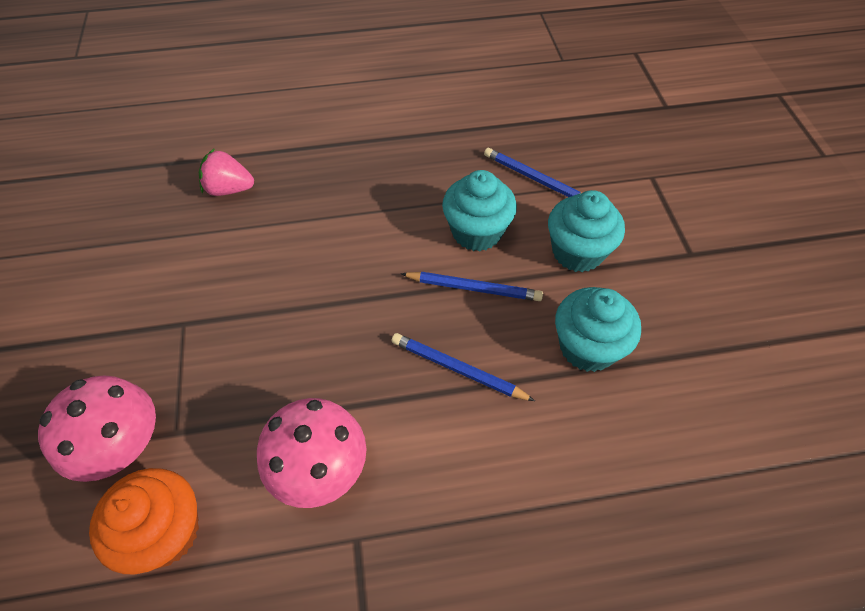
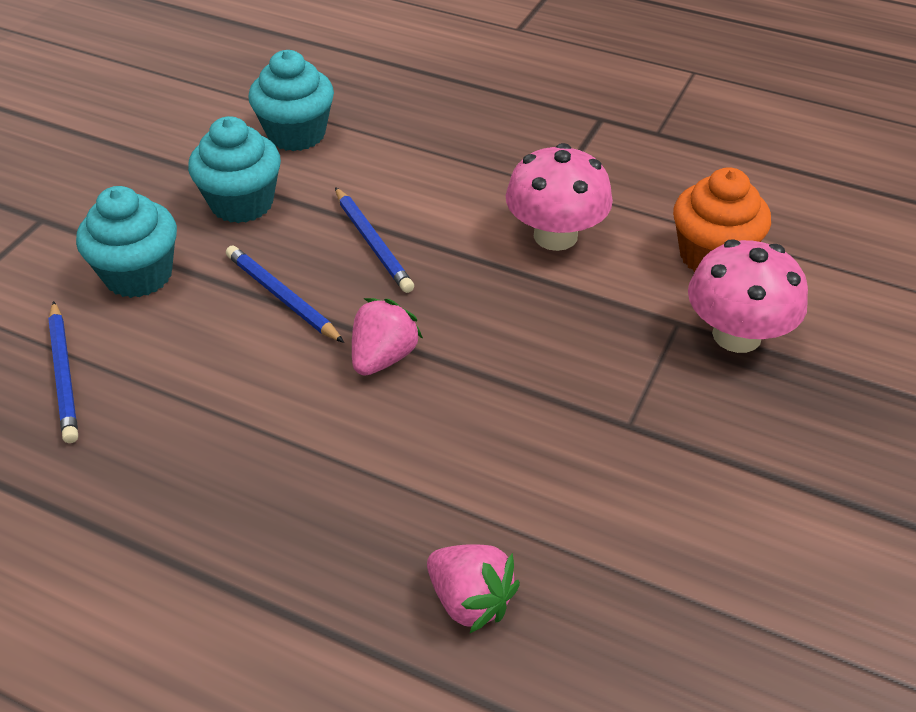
camera: 145 degrees left, 10 degrees down
(371, 283) = (383, 357): none -> pink strawberry
(476, 232) = (210, 350): turquoise cupcake -> turquoise cupcake (296, 134)

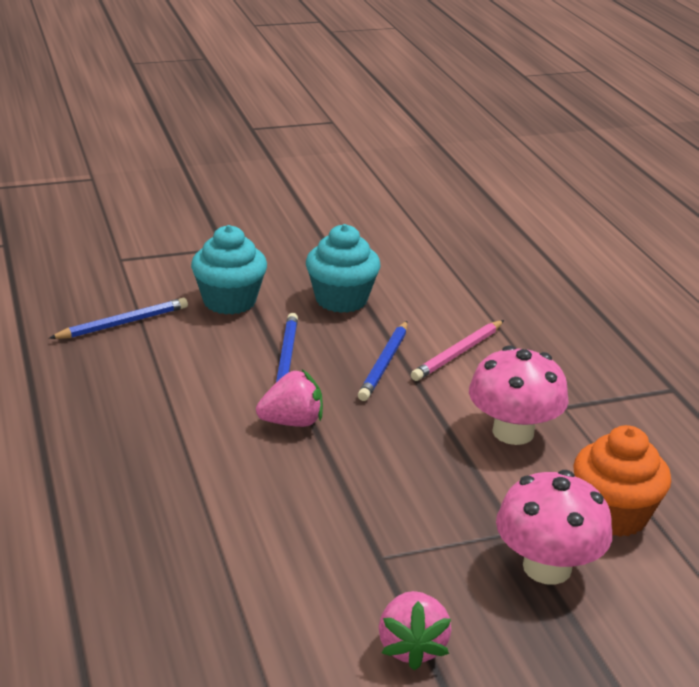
camera: 45 degrees right, 15 degrees down
(64, 374) = (123, 323): blue pencil -> blue pencil turned 150 degrees counterclockwise
(296, 134) = (434, 283): turquoise cupcake -> none
(414, 192) = (458, 353): none -> pink pencil
(470, 600) = (142, 562): pink strawberry -> pink strawberry (411, 647)

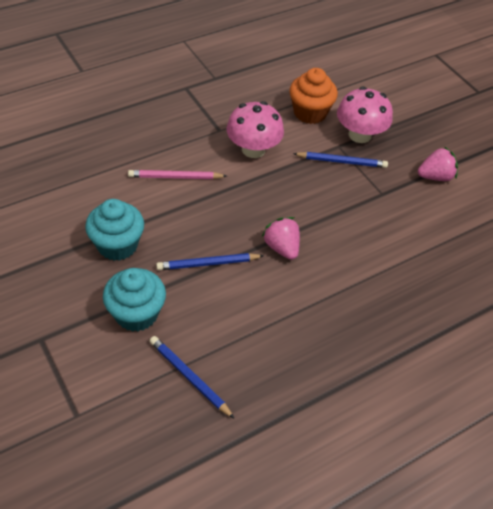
camera: 105 degrees left, 20 degrees up
(384, 364) = (199, 211): blue pencil -> blue pencil (342, 161)
(458, 353) = (175, 177): pink pencil -> pink pencil turned 150 degrees clockwise

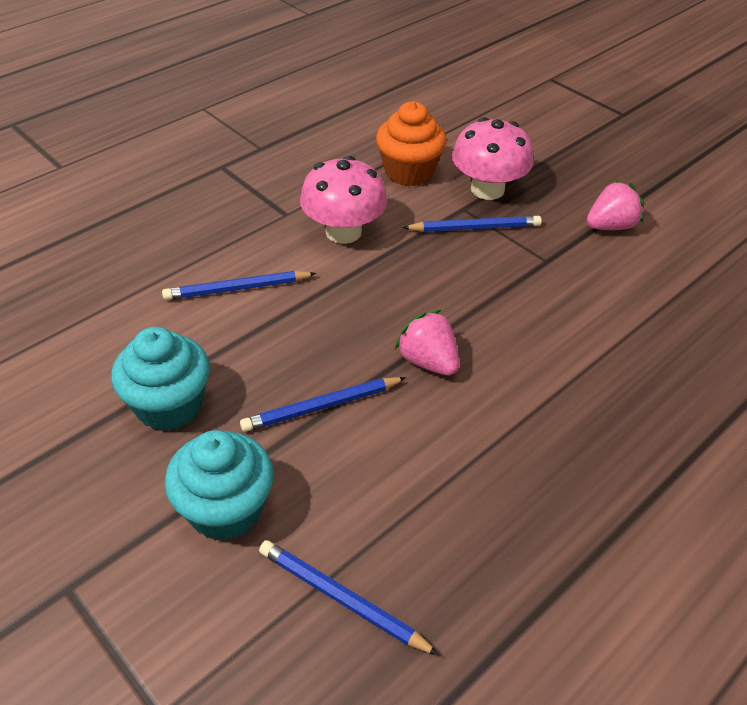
camera: 10 degrees left, 5 degrees down
(175, 177) = (237, 289): pink pencil -> blue pencil

